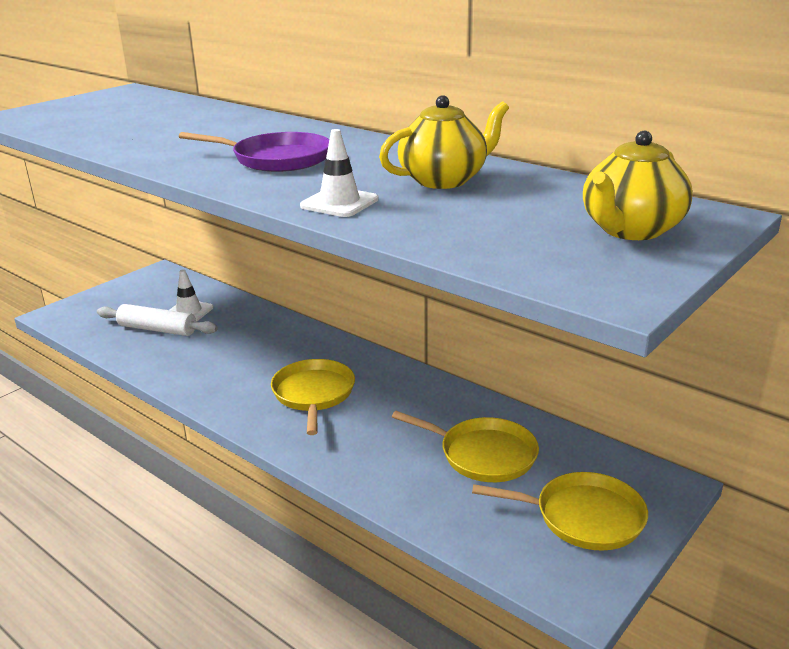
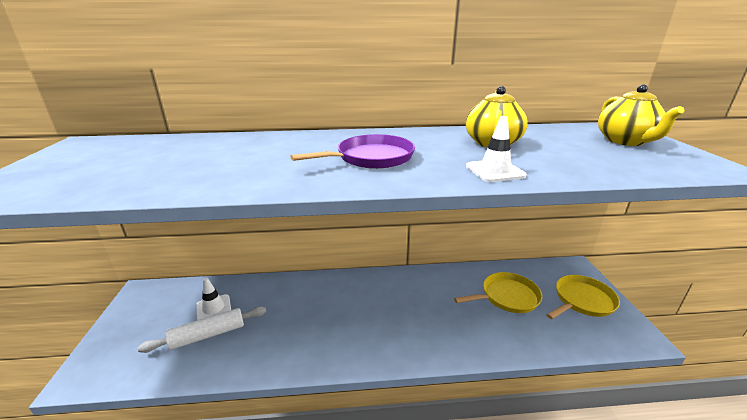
camera: 45 degrees left, 0 degrees up
(313, 394) = (385, 316): yellow pan -> none

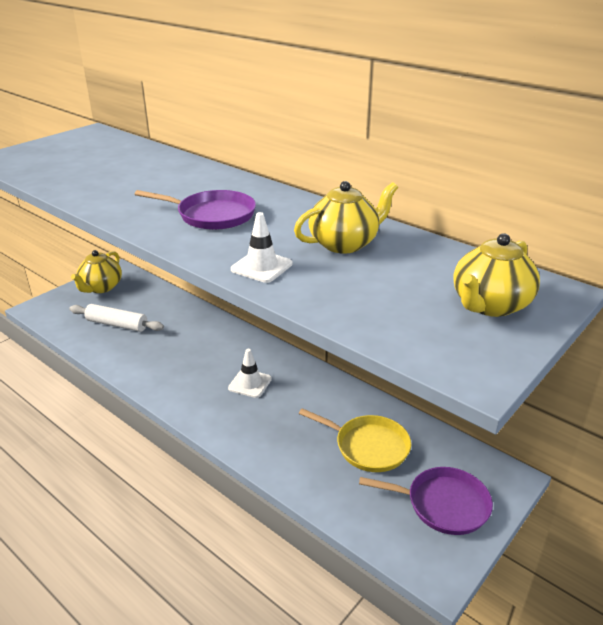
camera: 45 degrees right, 5 degrees up
(140, 314) = (101, 287): none -> yellow teapot
(213, 308) = (141, 309): white traffic cone -> white traffic cone (250, 383)
(582, 300) = (443, 504): yellow pan -> purple pan

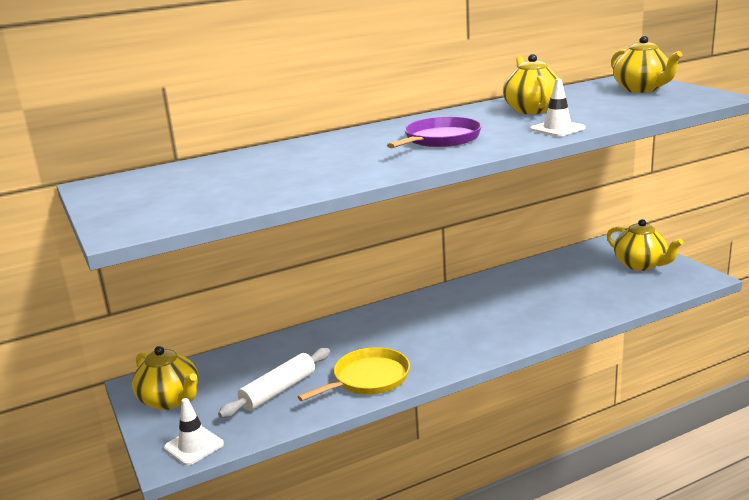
camera: 65 degrees left, 10 degrees down
(250, 383) = (455, 319): white traffic cone -> white traffic cone (194, 446)
(368, 446) = (569, 280): yellow pan -> yellow pan (368, 379)
(443, 504) = (641, 265): purple pan -> yellow teapot

